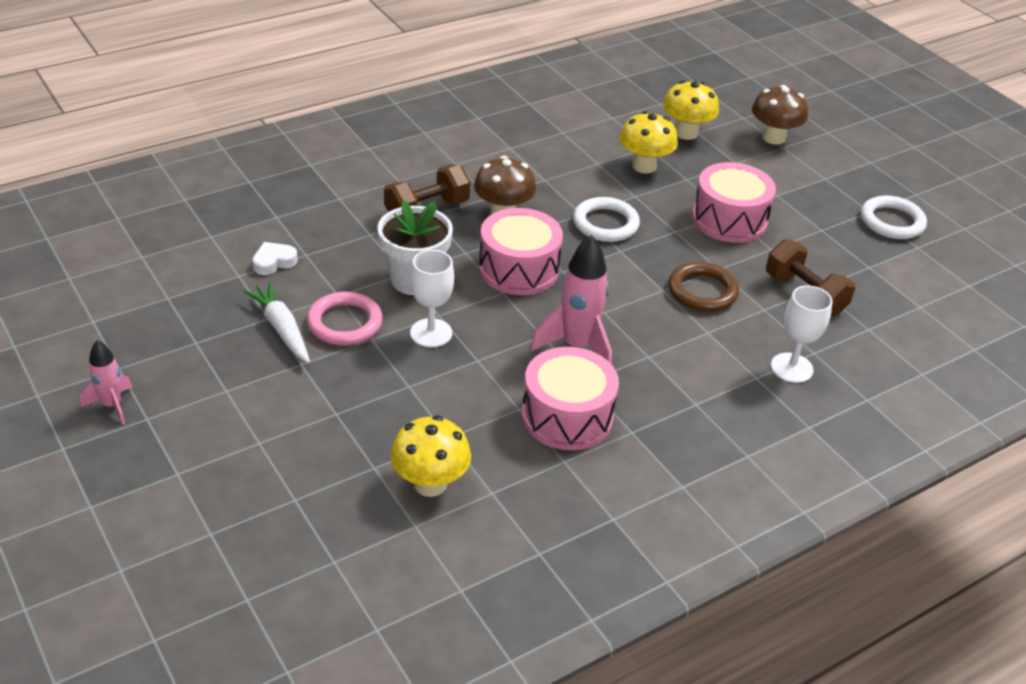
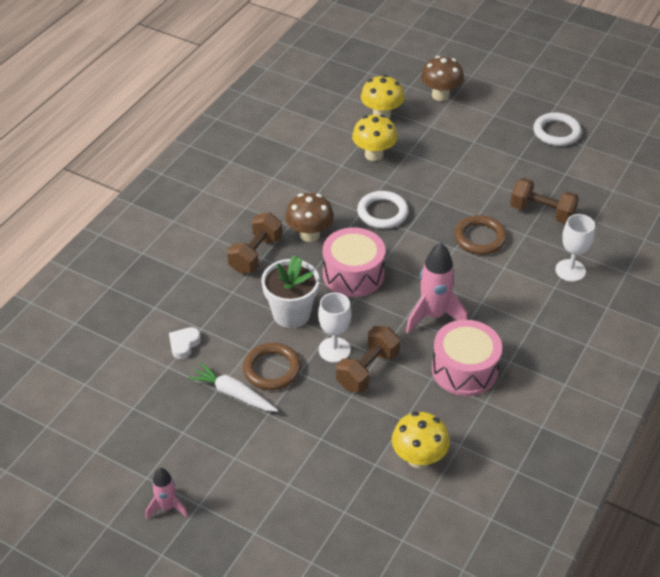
camera: 25 degrees left, 5 degrees up
(345, 323) = (272, 369): pink ring -> brown ring
(451, 368) = (367, 370): none -> brown dumbbell
(729, 219) = (458, 174): pink drum -> none

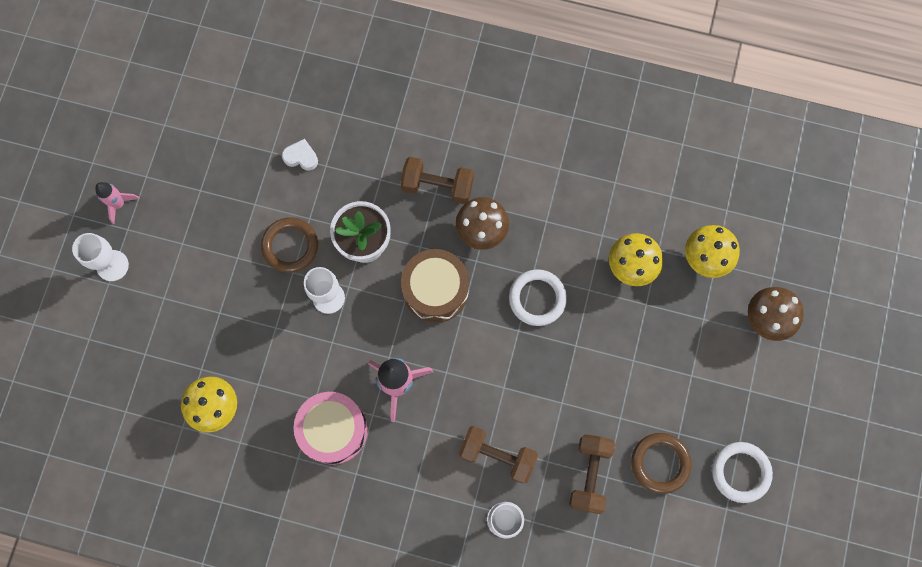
camera: 75 degrees right, 30 degrees up
(233, 394) = (252, 220): white carrot -> none
(235, 525) = (112, 265): none -> white goblet
(353, 274) = (435, 290): pink drum -> brown drum
(367, 370) = (310, 335): brown dumbbell -> brown dumbbell (497, 455)
(480, 238) = (527, 411): brown ring -> brown ring (660, 463)

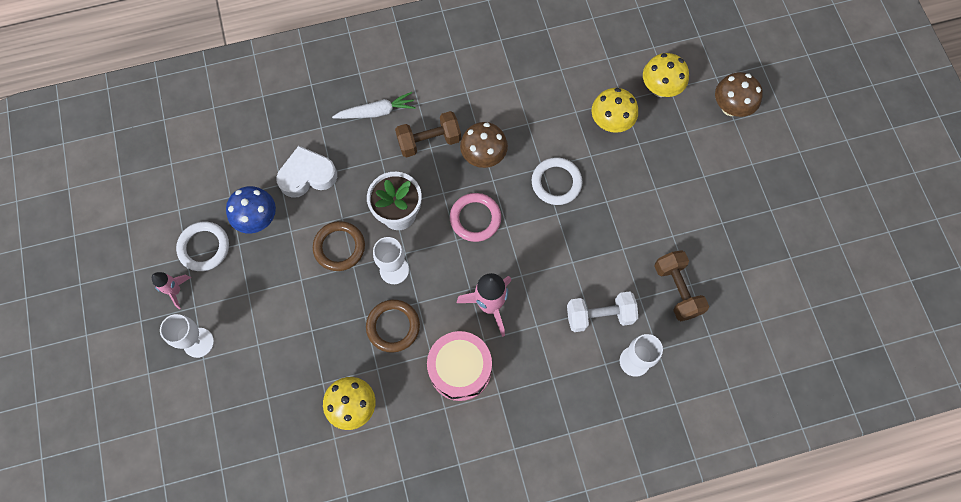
camera: 30 degrees left, 5 degrees down
(231, 175) = (258, 219): none -> blue mushroom
(301, 157) = (307, 175): white heart -> white heart, size x1.80
(404, 127) = (376, 112): none -> white carrot
(435, 290) = (475, 218): brown drum -> pink ring
(497, 455) = (599, 315): brown dumbbell -> white dumbbell
(660, 463) = (722, 252): brown ring -> brown ring (393, 326)
(740, 472) = (783, 225): white ring -> white ring (204, 247)

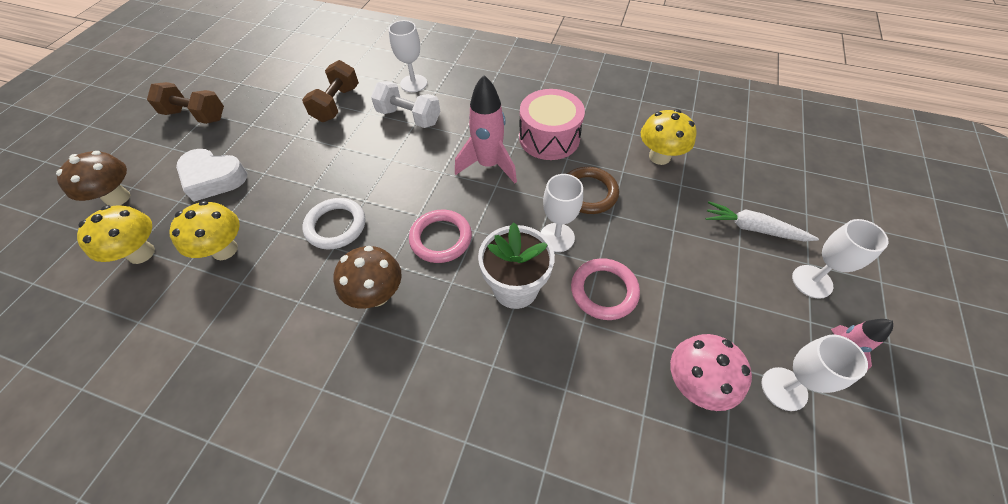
camera: 145 degrees left, 15 degrees down
(204, 247) = (784, 389): white ring -> white goblet
(258, 219) = (695, 384): blue mushroom -> pink mushroom
(307, 175) = (600, 404): white heart -> white heart (213, 178)
(339, 247) = (604, 291): brown ring -> pink ring
(376, 112) = (452, 441): white carrot -> white carrot (753, 228)
(429, 141) = (419, 352): brown dumbbell -> brown dumbbell (195, 115)

